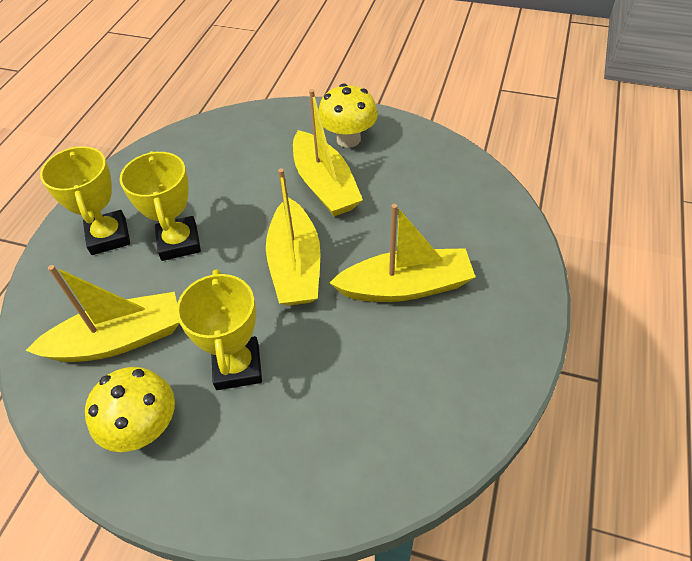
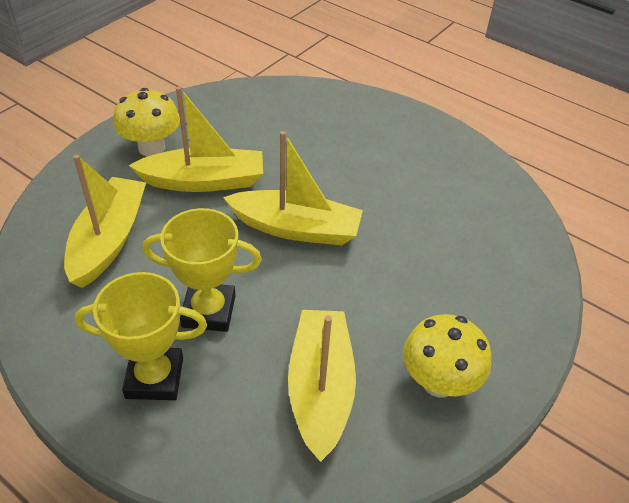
camera: 75 degrees left, 5 degrees down
(237, 367) = (395, 297): yellow trophy -> none
(405, 286) = (358, 169): yellow boat -> yellow boat (108, 240)

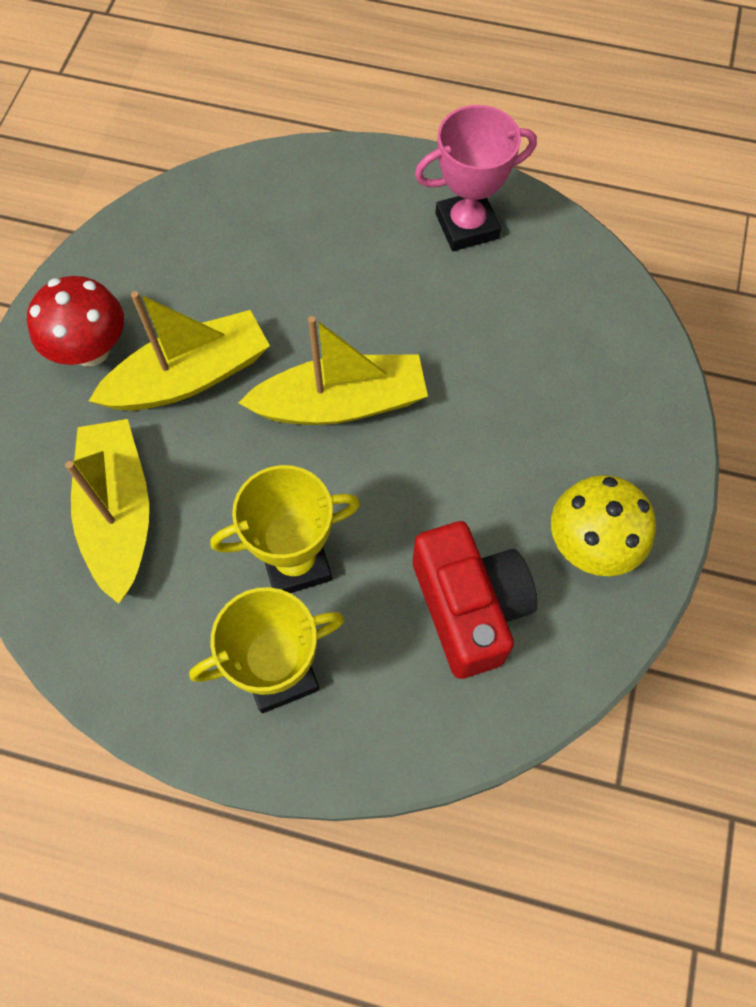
camera: 20 degrees left, 20 degrees up
(151, 148) = (91, 350): yellow mushroom -> red mushroom
(320, 388) = (469, 607): yellow boat -> red camera
(438, 159) = (466, 226): none -> pink trophy

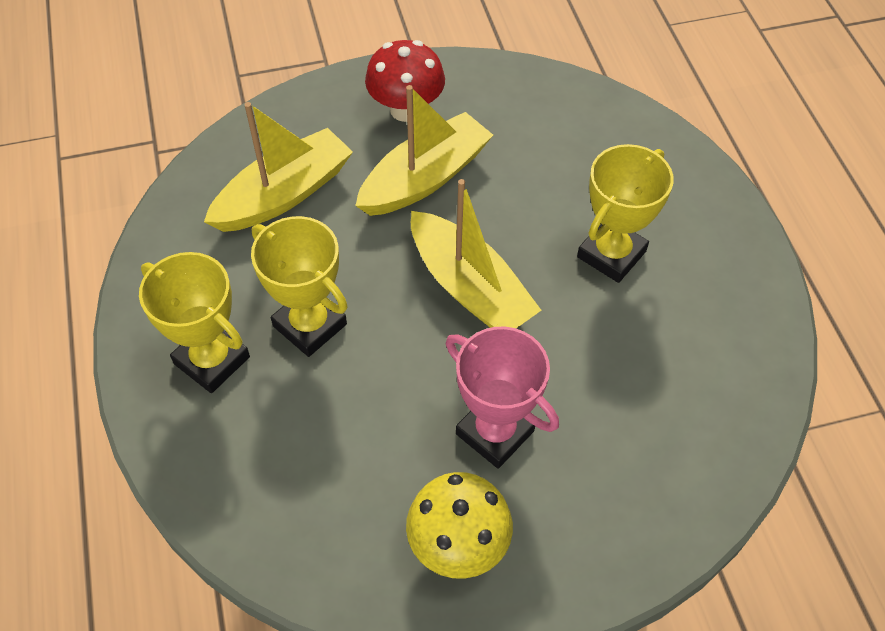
camera: 60 degrees right, 10 degrees down
(190, 376) = (425, 178): yellow boat -> yellow boat turned 75 degrees counterclockwise
(378, 274) = (611, 254): none -> yellow trophy
(466, 226) = (713, 296): pink trophy -> pink trophy (495, 432)
(469, 607) = (340, 470): red camera -> none

